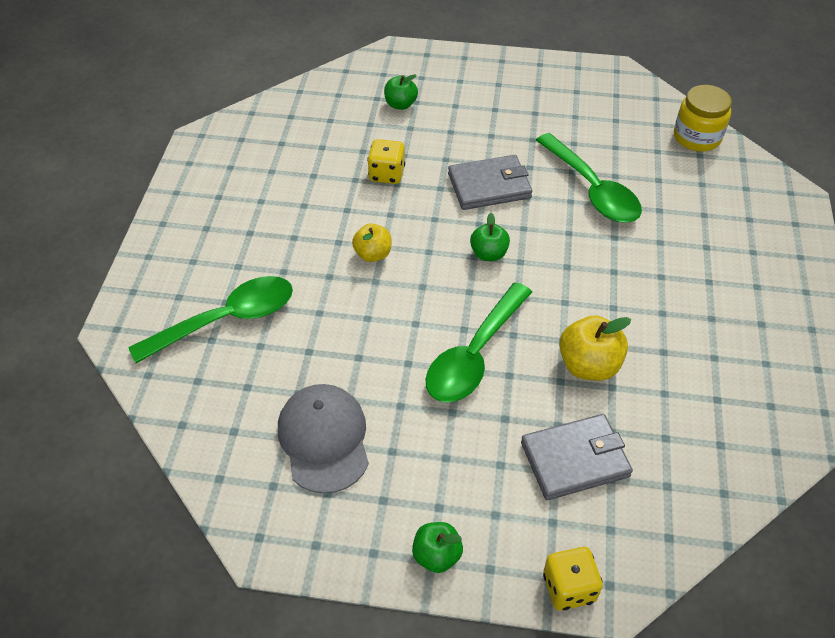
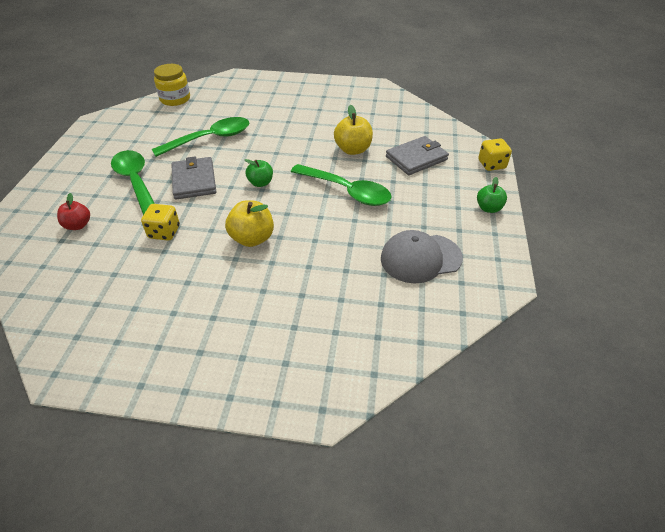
camera: 90 degrees left, 5 degrees down
(227, 320) = (314, 323): green spoon -> green spoon (136, 182)
(373, 254) = (252, 238): yellow apple -> yellow apple, size x1.53
(400, 104) = (78, 225): green apple -> red apple
(575, 459) = (416, 158): grey wallet -> grey wallet turned 75 degrees clockwise

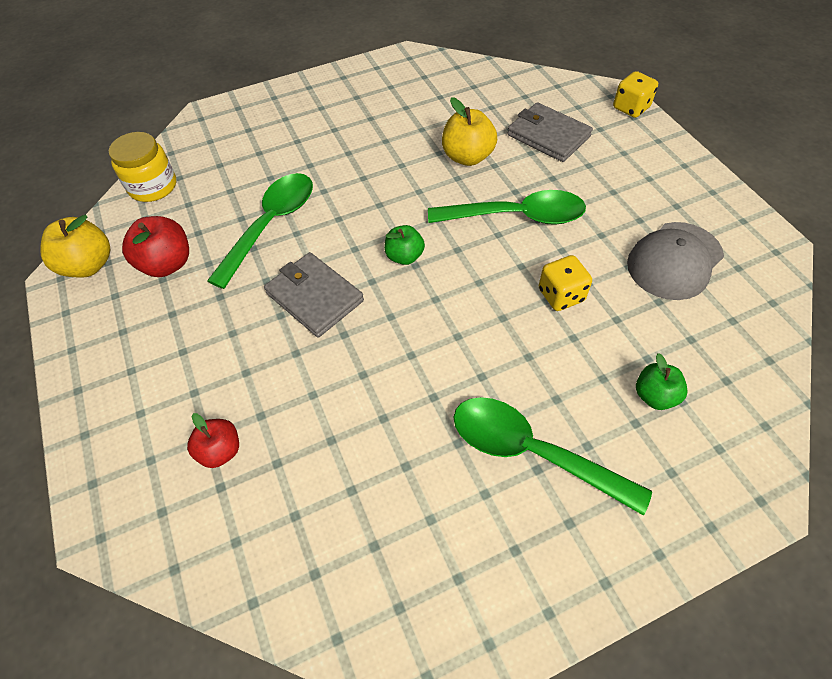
camera: 30 degrees left, 10 degrees up
(136, 182) = (235, 341): green spoon -> green spoon (531, 451)
(144, 135) = (167, 264): none -> red apple
(164, 232) = (354, 392): yellow dice -> yellow dice (561, 295)
(252, 238) = (473, 338): yellow apple -> yellow apple (88, 265)
(416, 158) = (548, 136): grey wallet -> grey wallet turned 75 degrees counterclockwise
(488, 208) = (679, 164): green apple -> green apple (654, 396)

